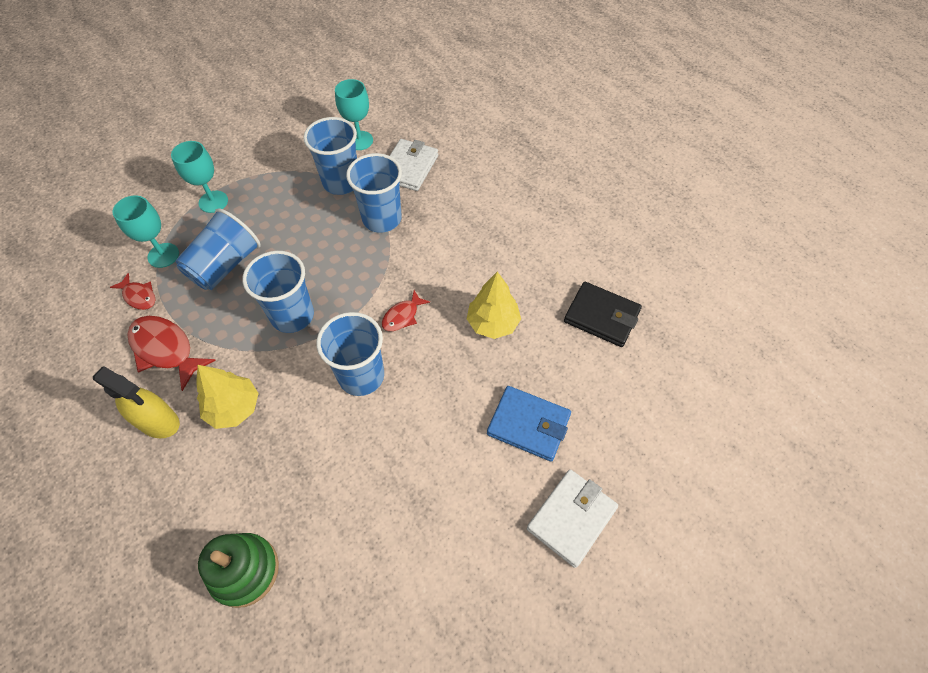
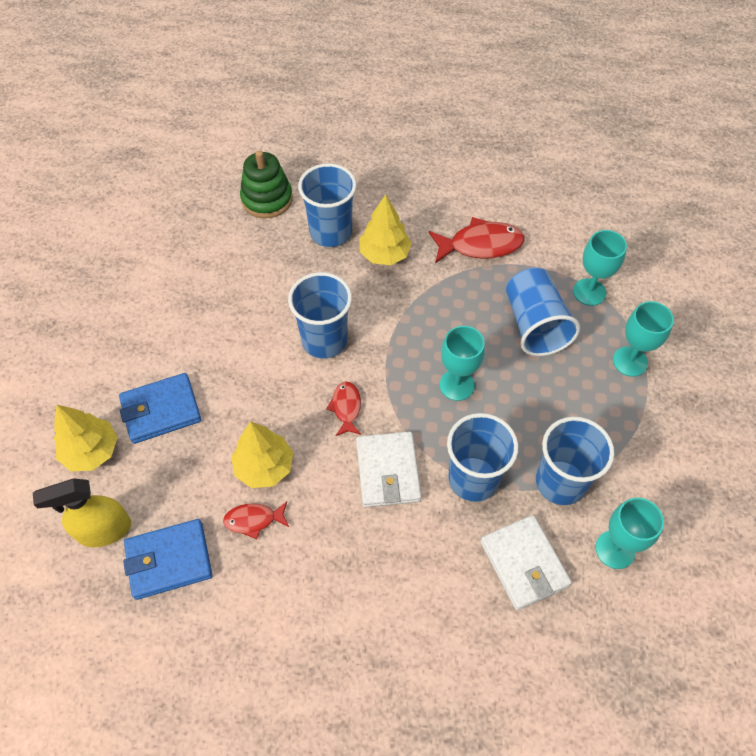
camera: 135 degrees right, 0 degrees up
(139, 296) = (555, 256): red fish -> red fish (254, 520)
(159, 422) = (419, 212): yellow spray bottle -> yellow spray bottle (104, 530)
(292, 315) = (430, 336): blue cup -> blue cup (331, 232)
(321, 272) = (457, 385): none -> turquoise goblet
(571, 518) = (79, 375): white wallet -> white wallet (388, 471)
(601, 316) = (169, 560): black wallet -> blue wallet
(605, 436) = (91, 451): none -> yellow tree

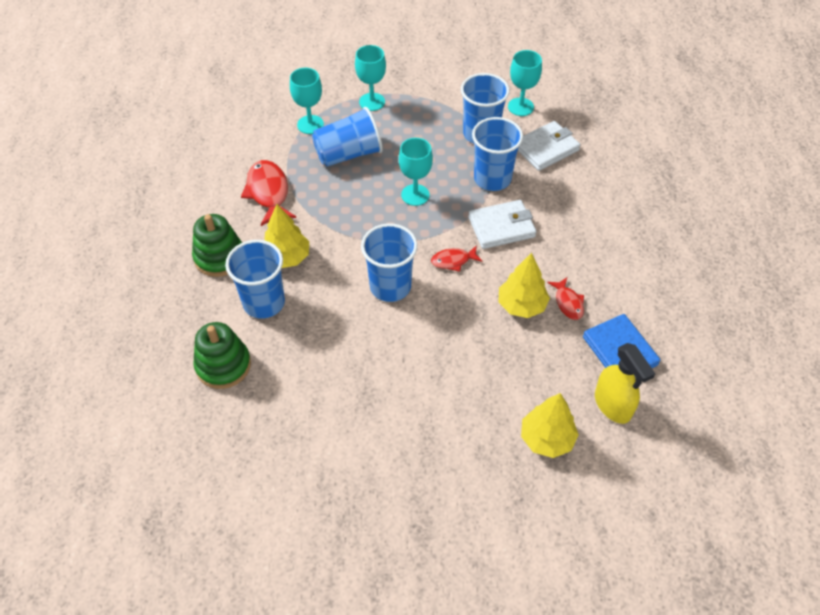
camera: 100 degrees left, 5 degrees down
(161, 410) = (491, 394): blue wallet -> none
(397, 201) = (219, 257): none -> green stacking toy

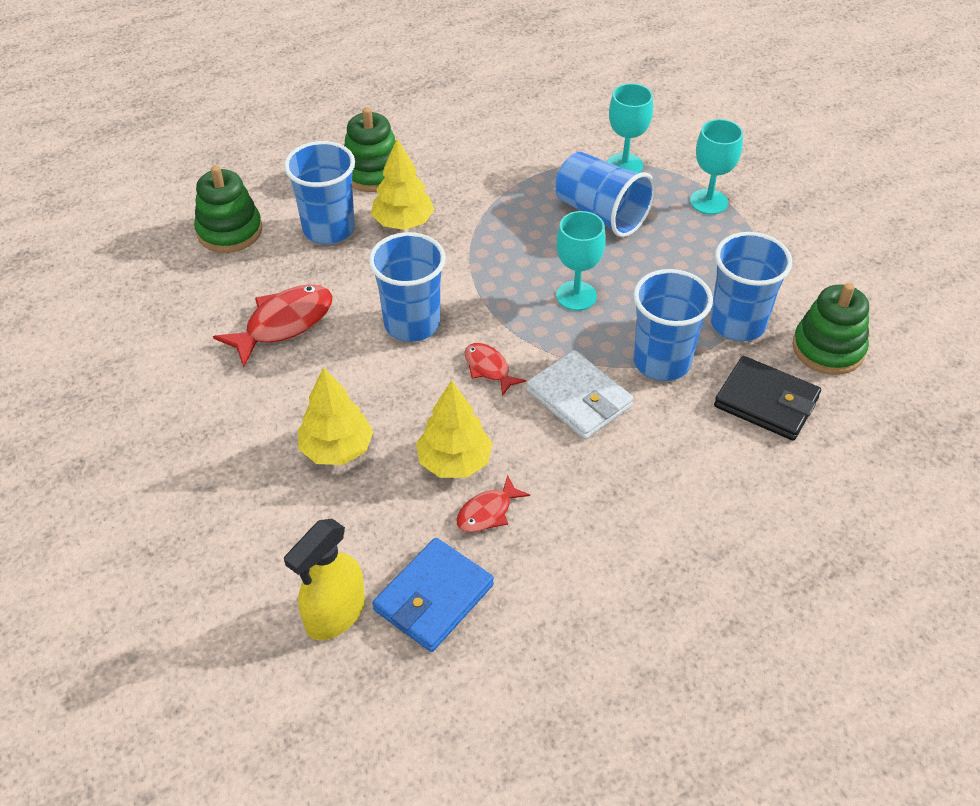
camera: 65 degrees right, 5 degrees down
(268, 193) = (490, 173): red fish -> red fish (283, 324)
(520, 107) = (828, 349): turquoise goblet -> green stacking toy
(546, 148) = (766, 402): white wallet -> black wallet
(547, 438) = (249, 553): yellow tree -> yellow tree (337, 449)

